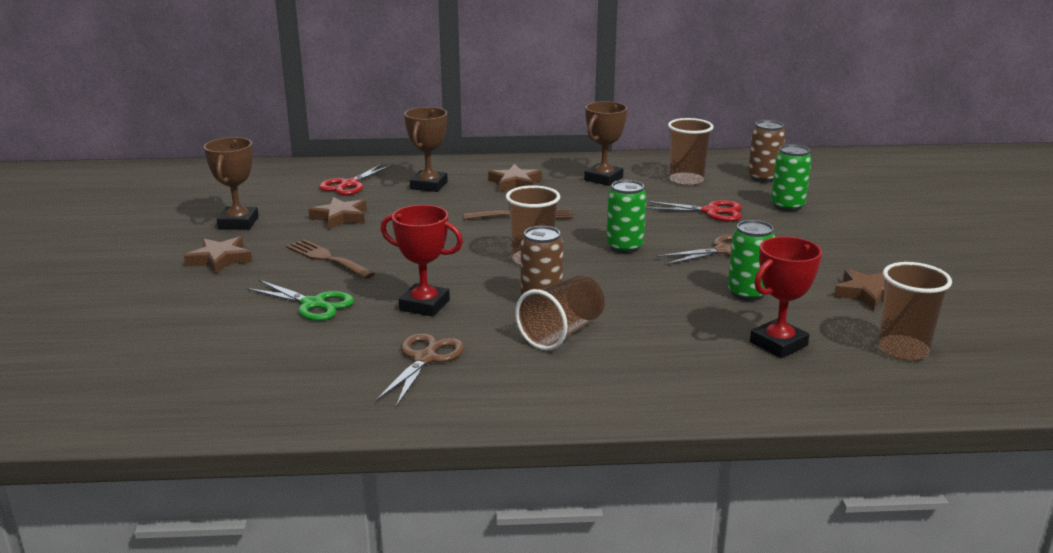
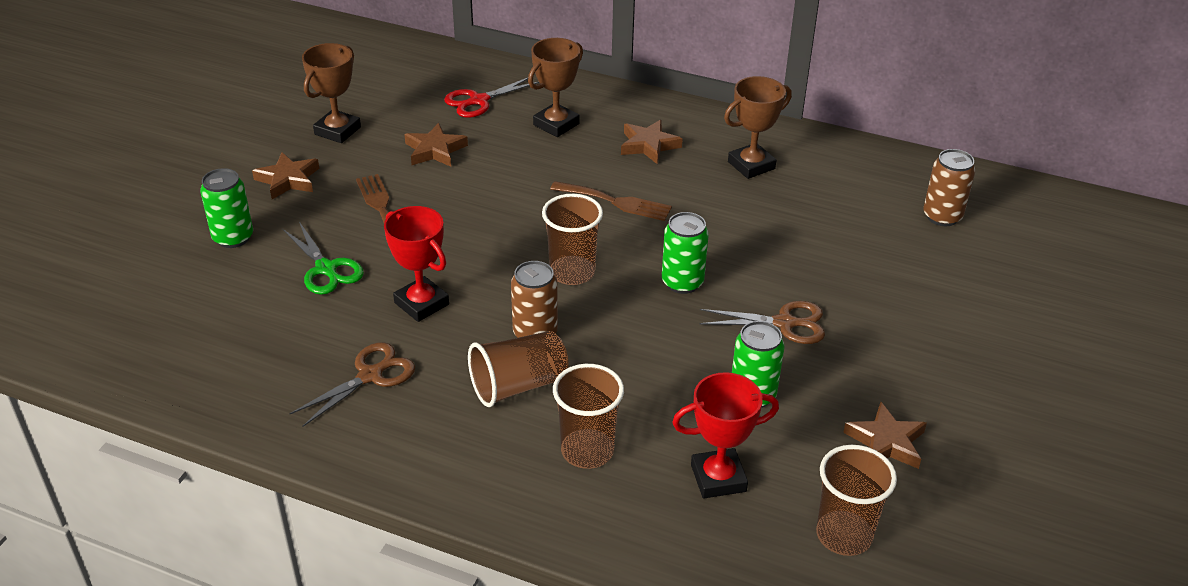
camera: 25 degrees right, 15 degrees up
(686, 180) = (844, 195): brown cup -> brown cup (587, 451)
(711, 212) = (826, 256): red scissors -> none
(787, 206) = (926, 273): green can -> green can (233, 238)

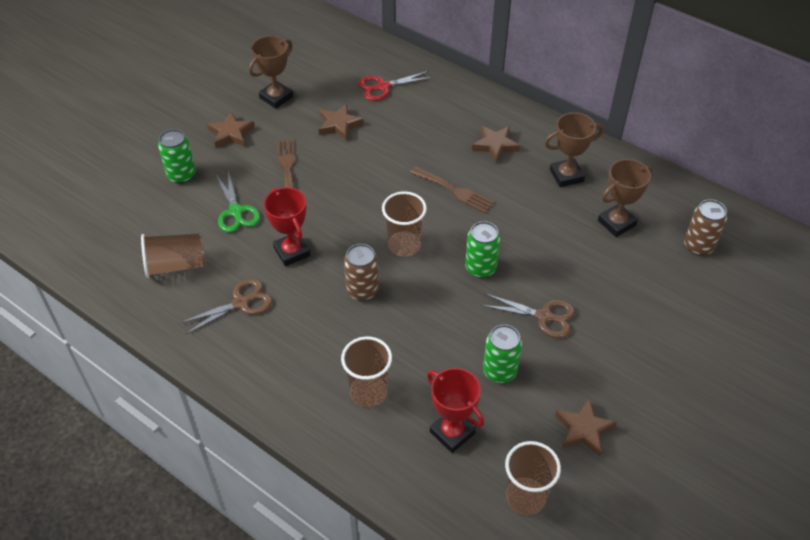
camera: 15 degrees right, 10 degrees up
(518, 385) = (337, 330): brown cup -> brown cup (176, 265)
(556, 124) = (433, 116): brown trophy -> brown trophy (616, 223)
(718, 478) = (452, 433): red trophy -> red trophy turned 45 degrees clockwise

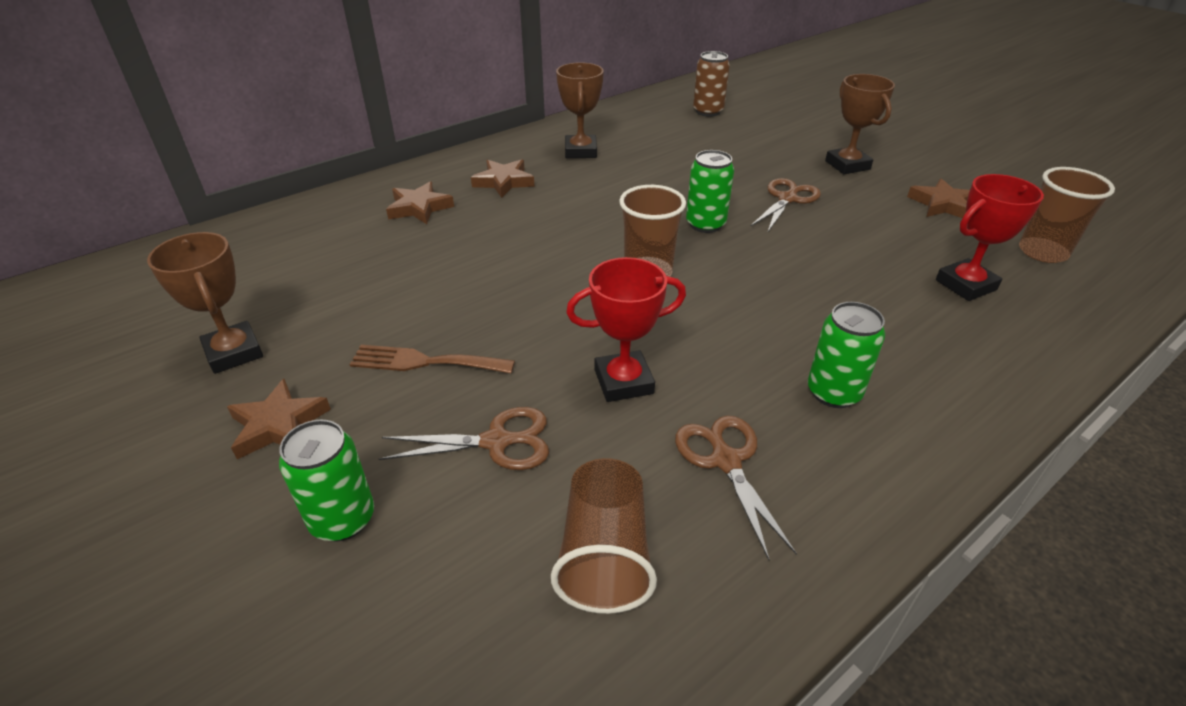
camera: 75 degrees left, 10 degrees down
(236, 211) = (496, 442): green scissors -> brown scissors
(339, 125) = (365, 293): brown star -> brown star (419, 208)
(362, 290) = (723, 320): brown can -> none
(368, 392) = (910, 342): brown cup -> none
(383, 87) = (318, 242): red scissors -> none
(455, 191) = (566, 220): brown fork -> none
(499, 371) = (868, 238): green can -> green can (833, 392)
(616, 223) = (663, 140): brown trophy -> brown trophy (847, 165)

